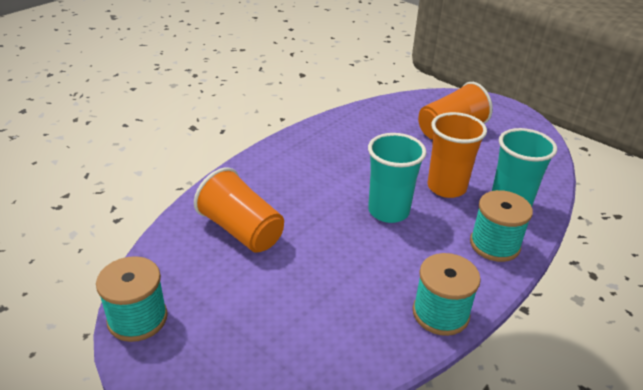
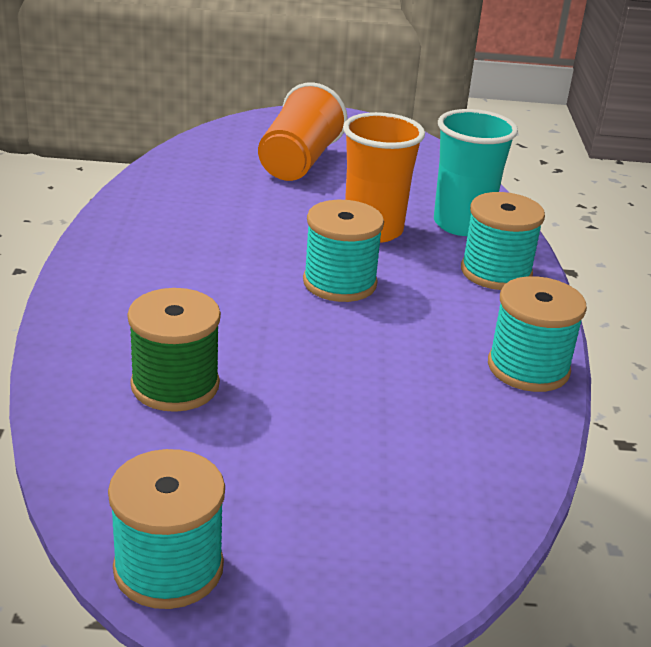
camera: 40 degrees left, 5 degrees down
(241, 230) = (175, 385): orange cup -> green spool
(388, 211) = (339, 283): turquoise cup -> turquoise spool

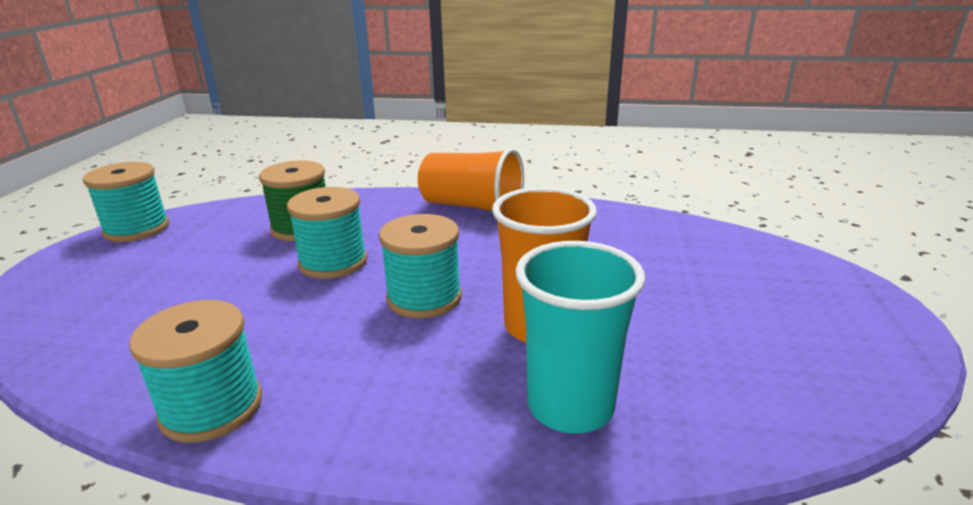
camera: 100 degrees right, 5 degrees down
(298, 162) = (709, 287): orange cup -> orange cup (472, 207)
(496, 272) = (430, 419): turquoise spool -> turquoise spool (333, 262)

